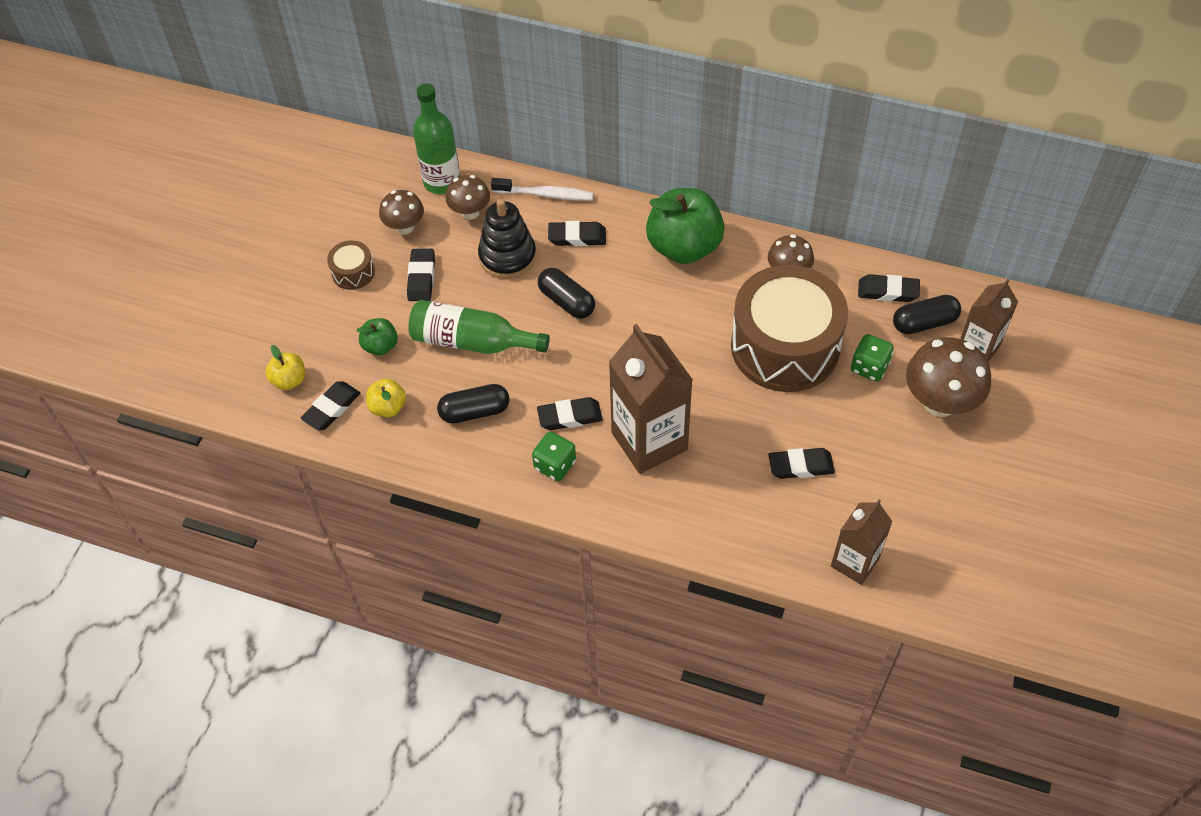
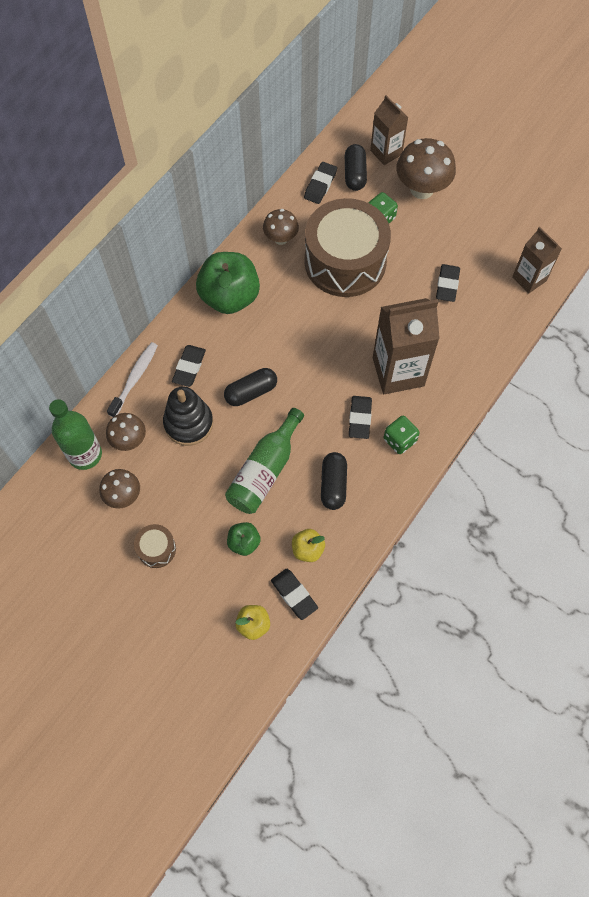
camera: 75 degrees left, 10 degrees up
(421, 278) = (184, 495): black eraser -> none

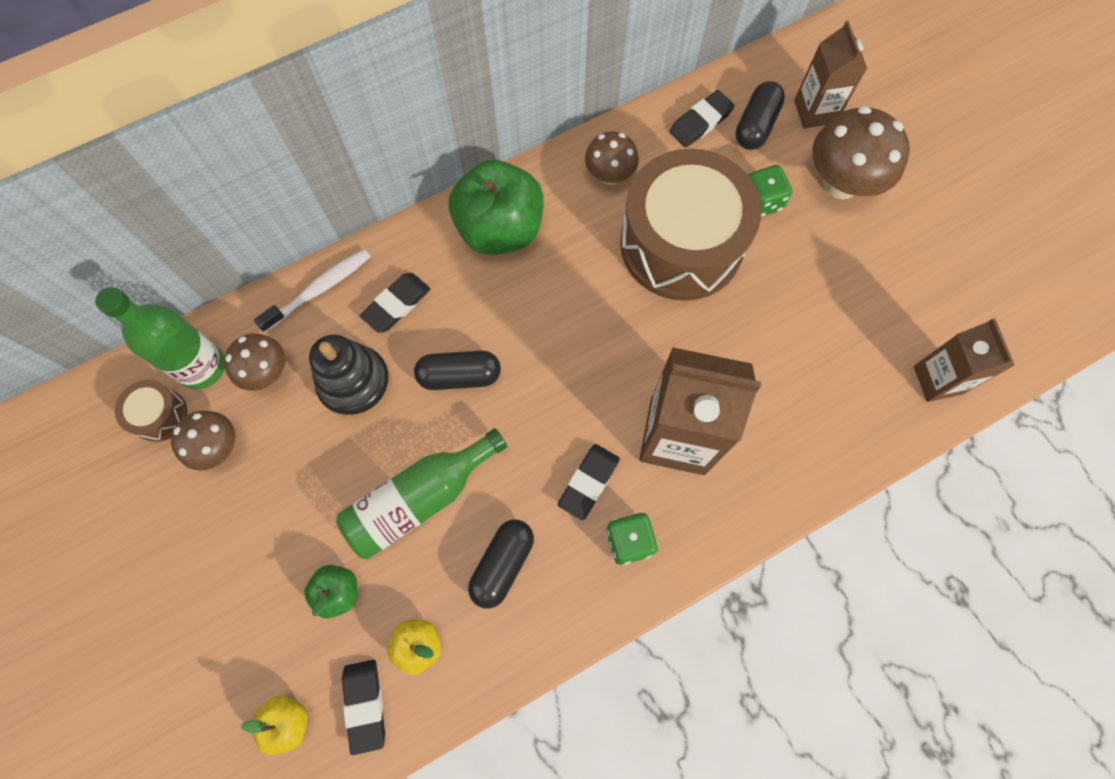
camera: 25 degrees right, 5 degrees up
(156, 549) = (220, 544): brown drum -> brown drum (159, 415)
(447, 285) = (811, 338): black eraser -> none

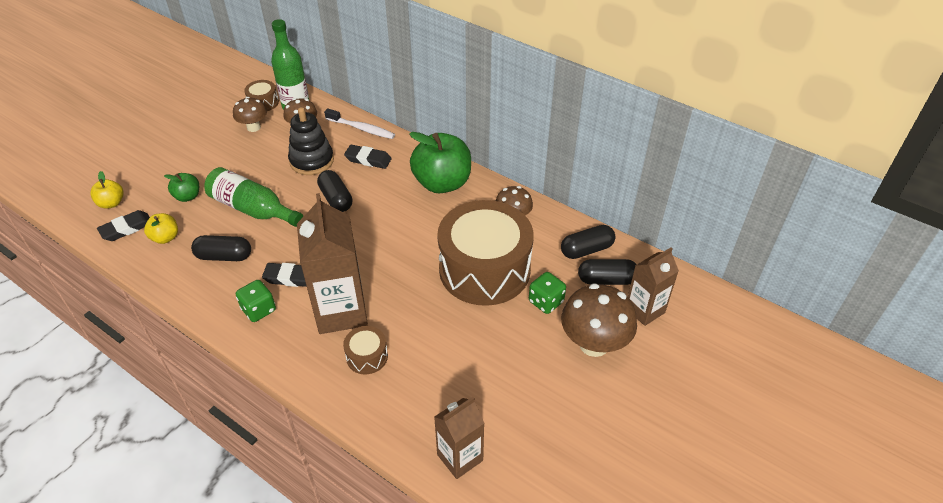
camera: 65 degrees right, 25 degrees down
(700, 122) = (586, 250): black eraser -> black capsule
(763, 429) = (367, 356): none -> brown drum

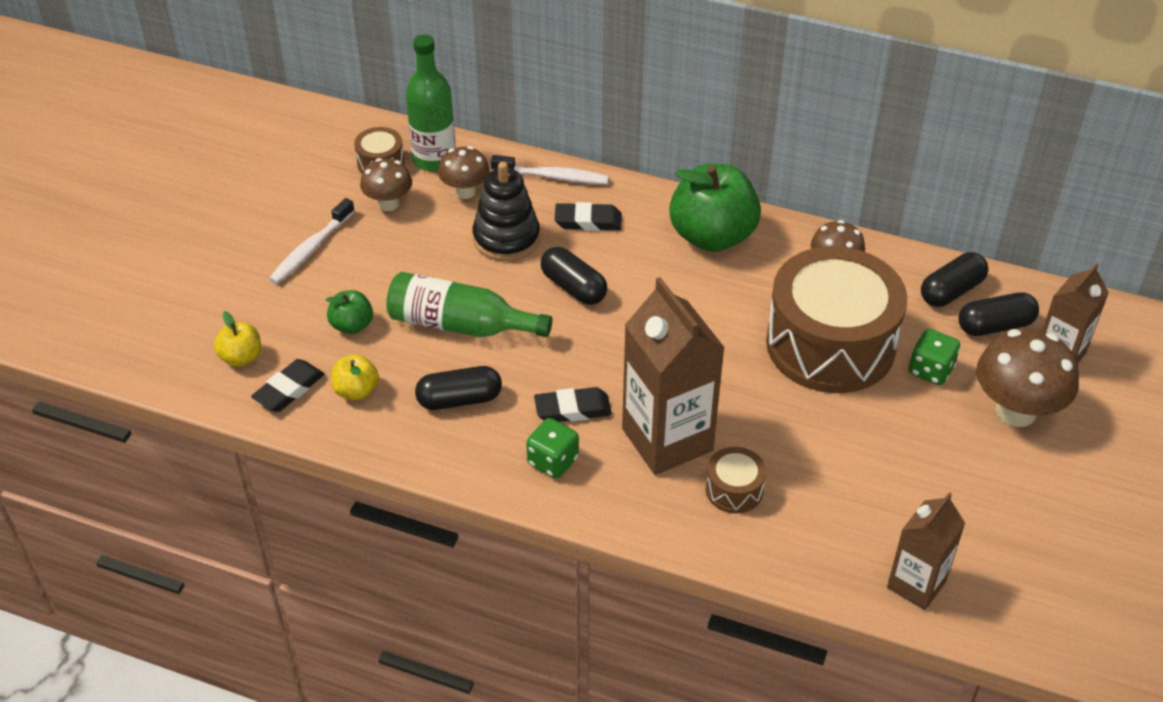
camera: 15 degrees left, 0 degrees up
(192, 146) = (311, 249): none -> white toothbrush

